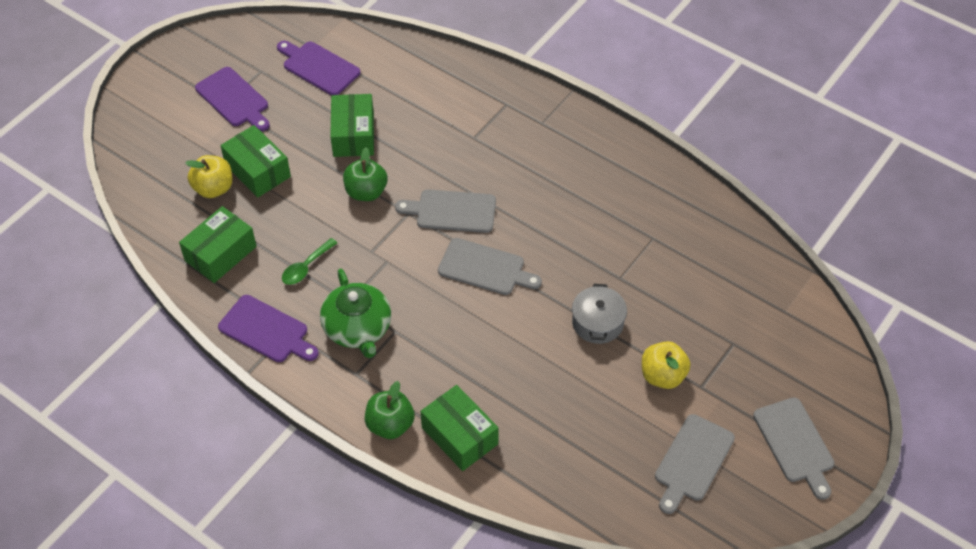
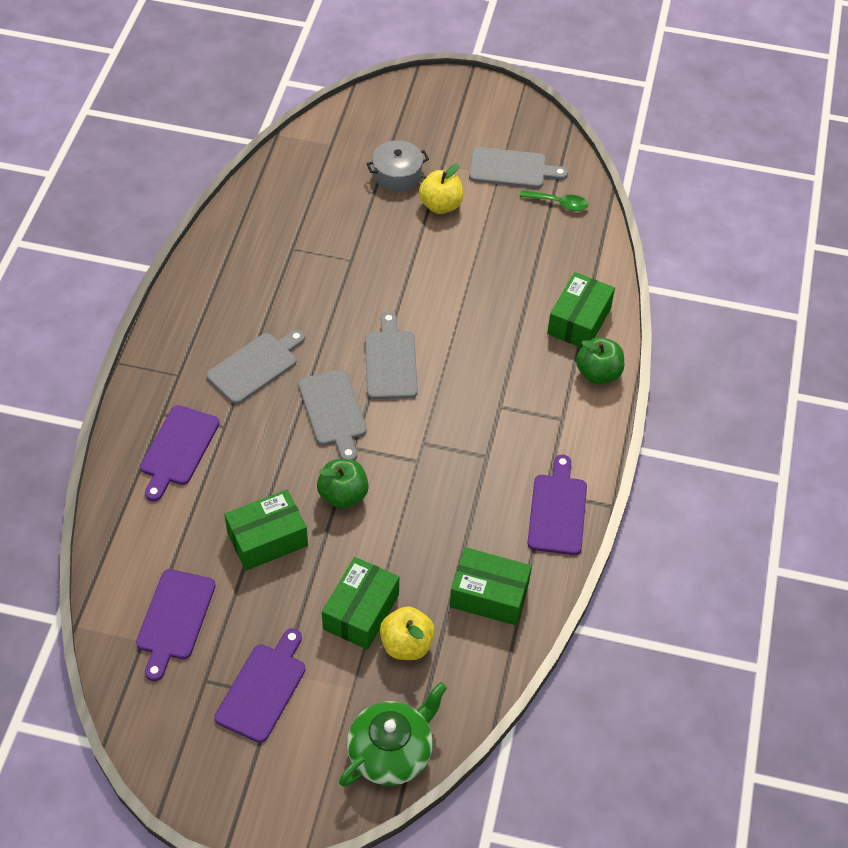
camera: 115 degrees left, 0 degrees up
(306, 267) = (465, 509): green spoon -> green spoon (558, 203)
(358, 328) = (513, 436): green teapot -> green teapot (391, 751)
(466, 105) = (178, 449): none -> purple cutting board
(598, 322) = (409, 262): grey pot -> grey pot (397, 175)
(795, 444) = (459, 114): grey cutting board -> grey cutting board (255, 366)

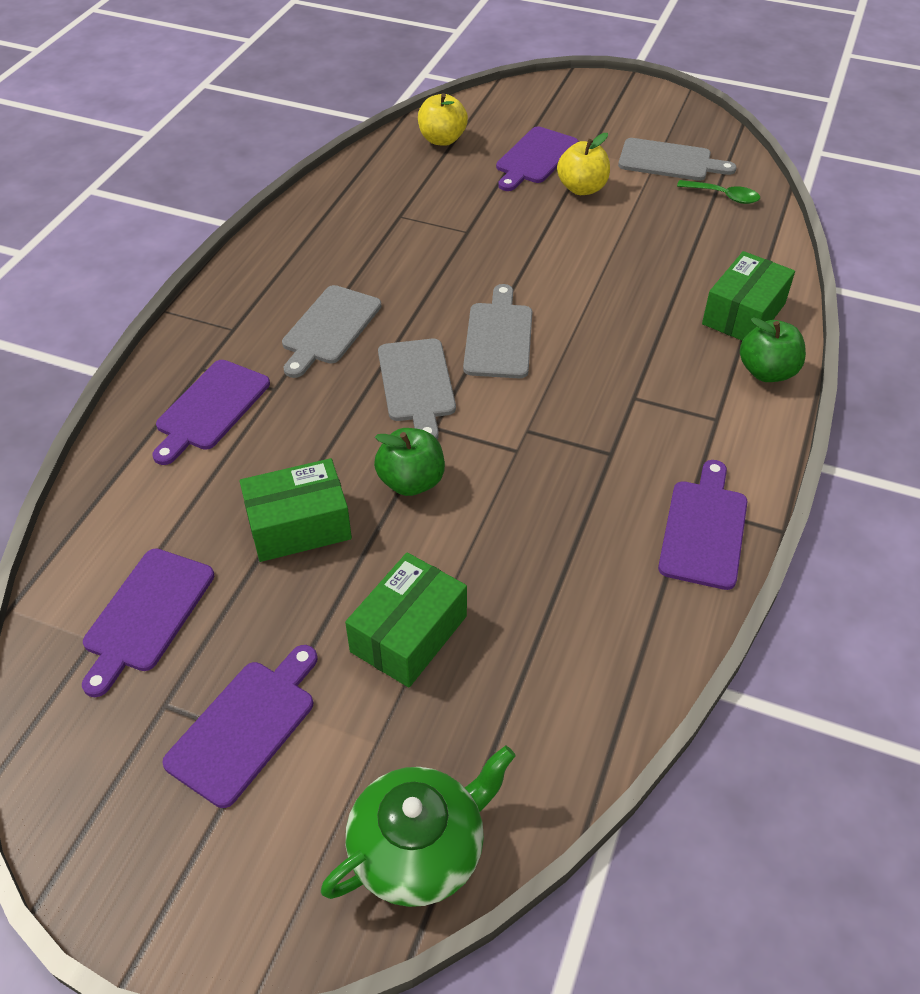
camera: 10 degrees right, 5 degrees down
(255, 366) = (329, 328): grey cutting board -> grey cutting board turned 150 degrees clockwise
(397, 175) = (535, 158): grey pot -> purple cutting board
(406, 644) = (467, 687): yellow apple -> yellow apple (442, 139)
(489, 595) = (597, 631): green box -> none

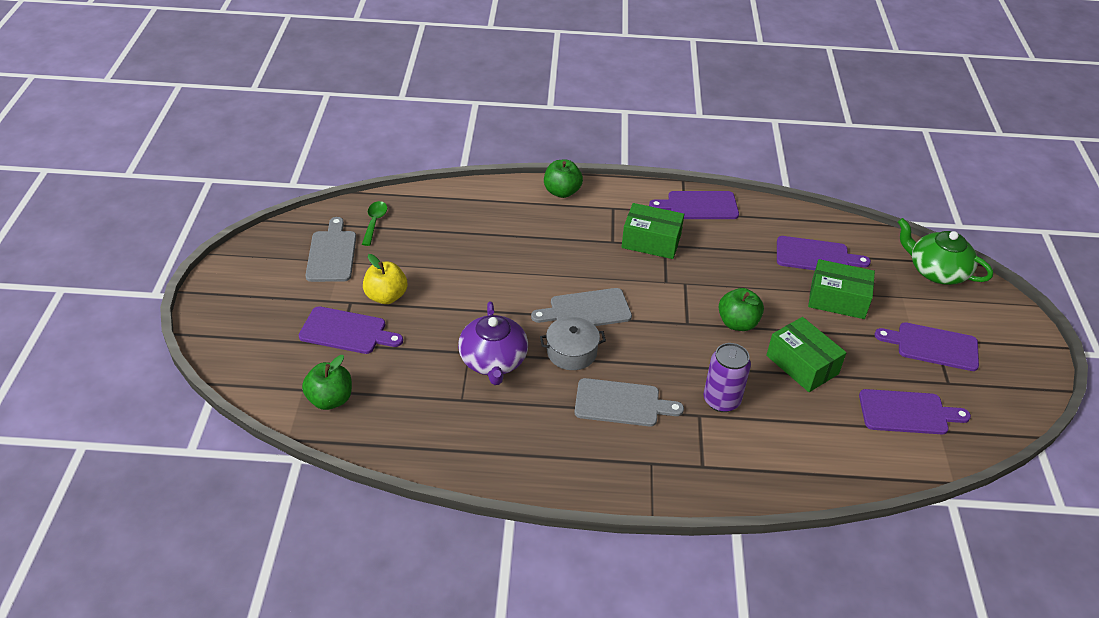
camera: 110 degrees left, 5 degrees down
(210, 408) = (738, 445): purple cutting board -> purple cutting board (816, 256)
(285, 416) = (721, 400): none -> purple can
(416, 384) = (654, 341): grey cutting board -> none
(430, 307) = (571, 352): none -> grey pot
(442, 139) = (330, 399): yellow apple -> green apple
(445, 246) = (493, 361): none -> purple teapot
(743, 314) = (510, 204): green box -> green box (651, 241)

